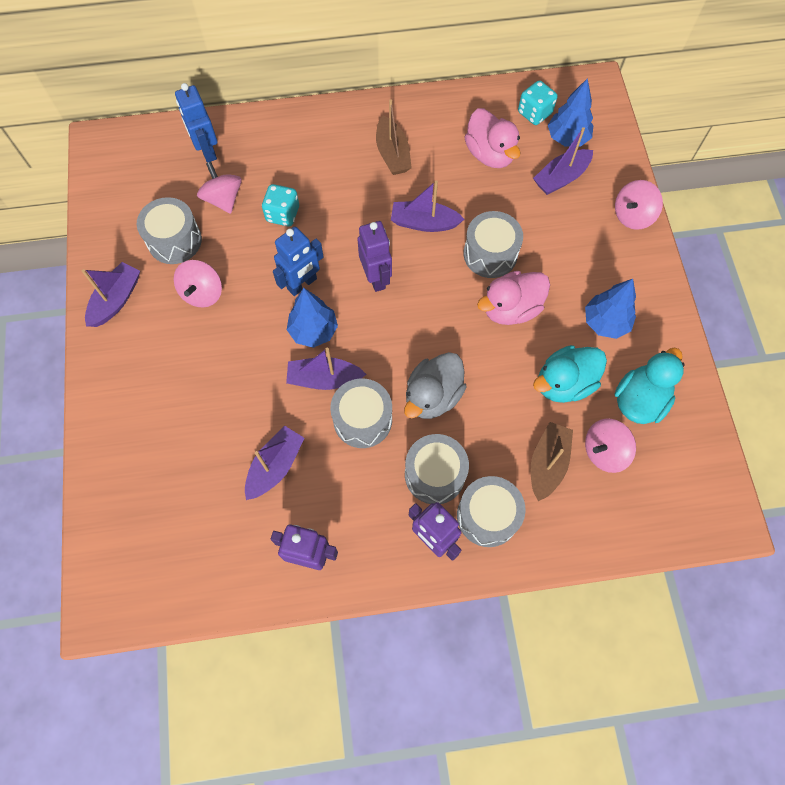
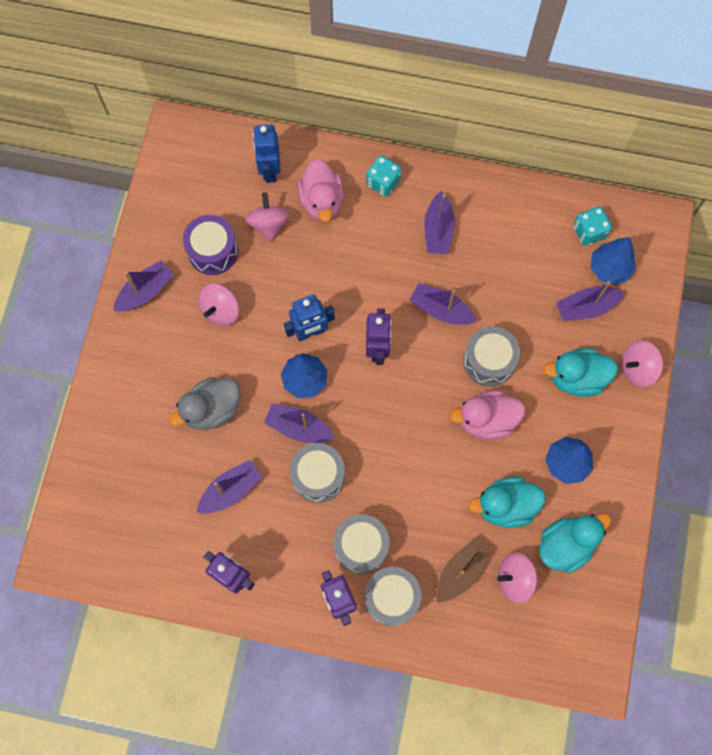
camera: 20 degrees right, 5 degrees up
(174, 240) = (213, 251): grey drum -> purple drum
(282, 214) = (316, 258): turquoise dice -> turquoise dice (383, 182)
(392, 154) = (438, 230): brown boat -> purple boat
(433, 396) = (386, 476): grey duck -> grey duck (212, 410)
(490, 154) = (529, 261): pink duck -> pink duck (322, 201)
(580, 242) = (576, 378): none -> turquoise duck

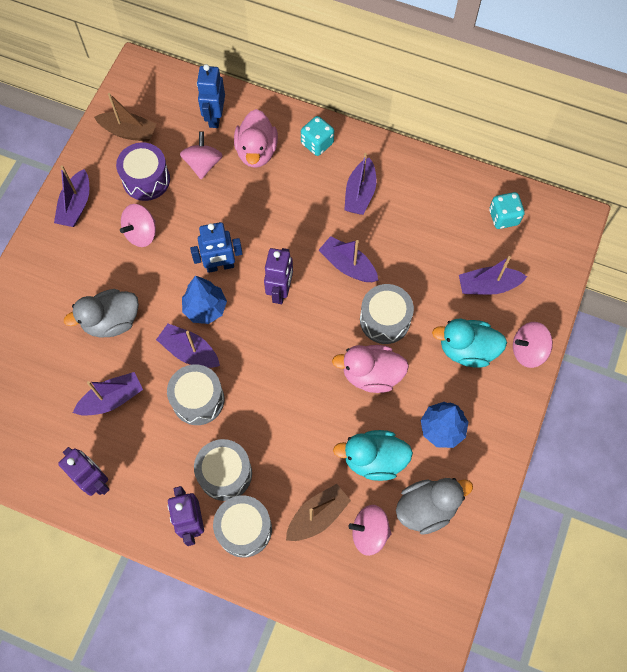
camera: 10 degrees right, 5 degrees down
(145, 291) = (76, 205): purple boat -> purple boat turned 135 degrees clockwise
(182, 201) = (128, 132): none -> brown boat
(565, 545) = (426, 508): turquoise duck -> grey duck
(609, 269) = (517, 254): blue tree -> none

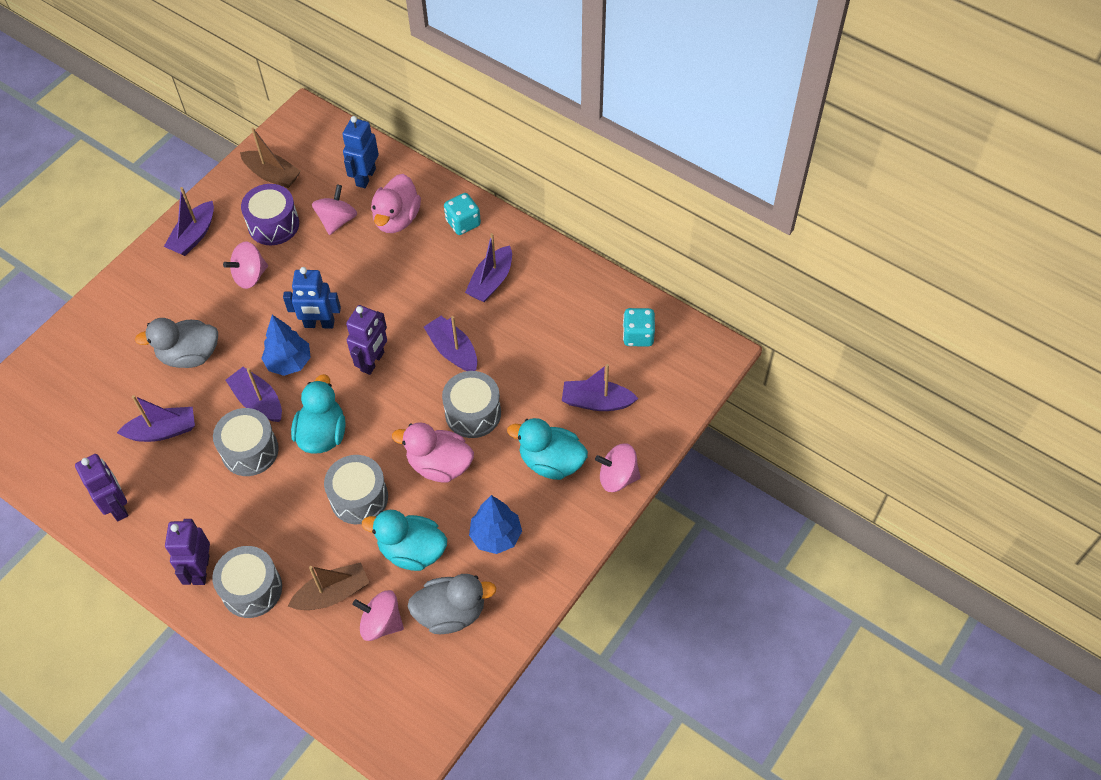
camera: 15 degrees right, 10 degrees down
(225, 473) = (251, 529): grey drum -> grey drum (359, 497)
(258, 369) = (322, 434): none -> turquoise duck

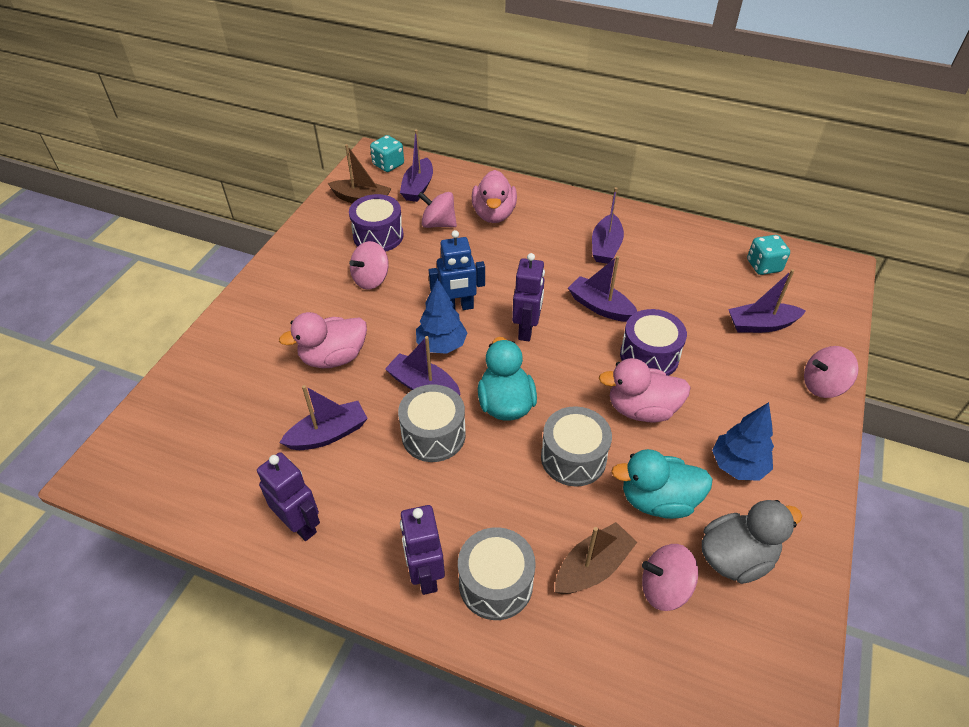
camera: 15 degrees left, 10 degrees down
(189, 355) = (333, 357): grey duck -> pink duck
(194, 236) = (302, 256): purple boat -> purple boat (418, 187)
(337, 220) = (438, 224): pink spinning top -> pink spinning top turned 75 degrees counterclockwise
(365, 177) = (450, 189): blue robot -> none
(463, 223) = (556, 208): turquoise dice -> turquoise dice (388, 165)
(473, 413) = (649, 356): grey drum -> purple drum
(551, 462) = (750, 384): turquoise duck -> none

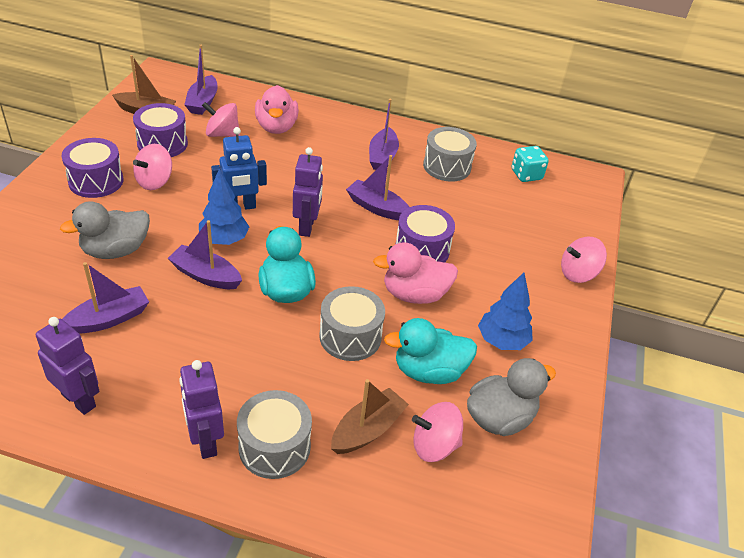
camera: 10 degrees left, 5 degrees down
(313, 279) = (96, 181): none -> purple drum
(333, 357) = (115, 250): pink duck -> grey duck
(388, 165) = (173, 82): turquoise dice -> none
(433, 435) = (215, 318): grey drum -> grey drum (447, 166)
(761, 325) = (523, 223): purple boat -> none

